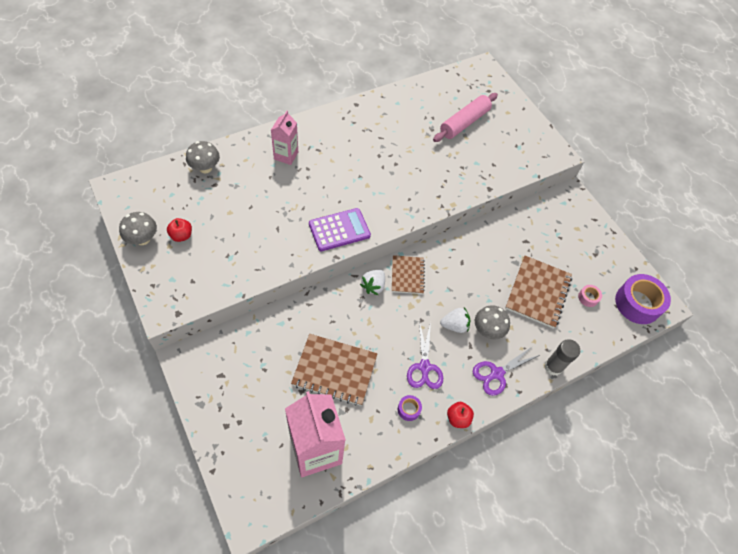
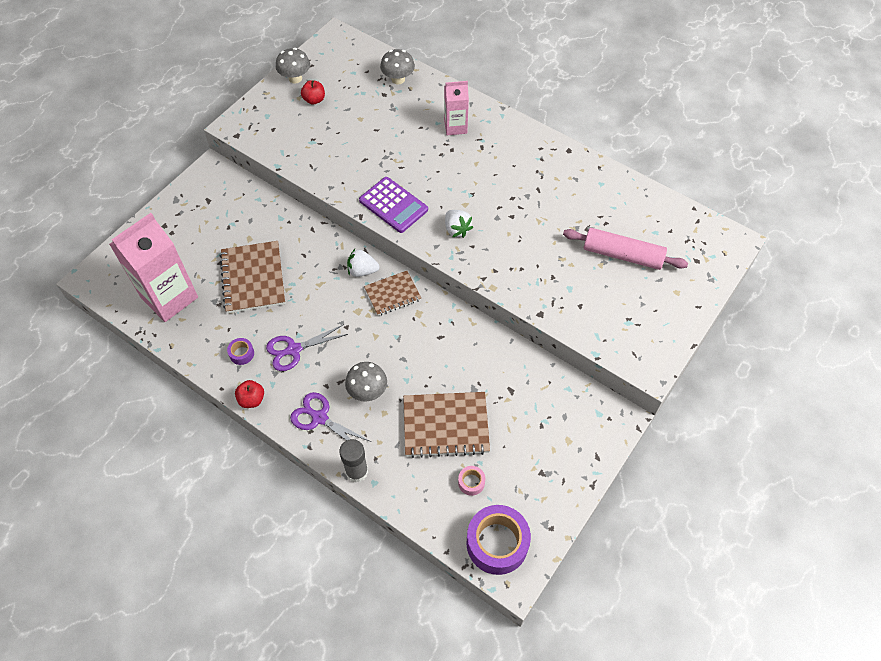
camera: 70 degrees right, 0 degrees up
(454, 325) = (356, 358): white strawberry -> white strawberry (457, 229)

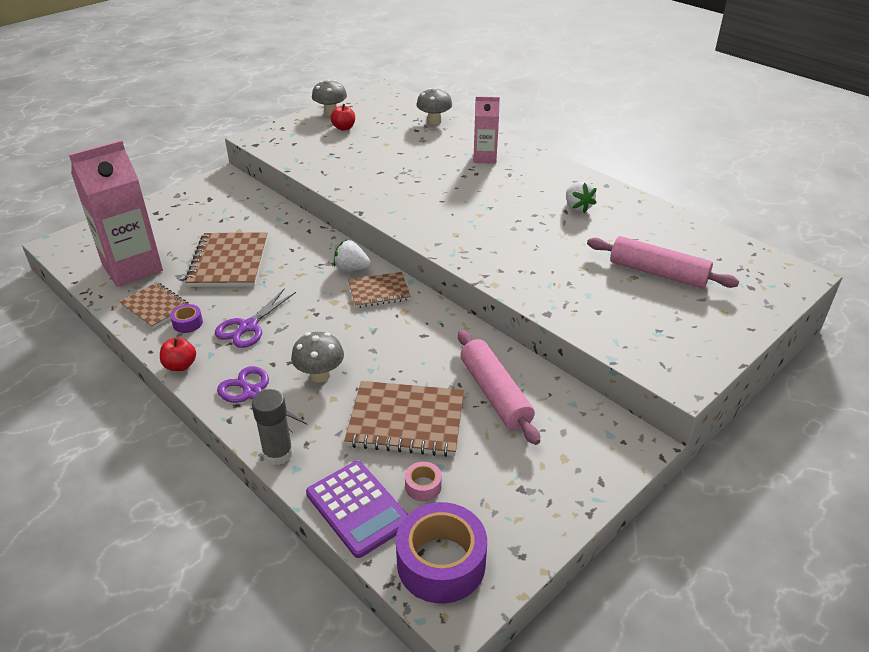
camera: 10 degrees right, 20 degrees down
(207, 339) = (155, 307): none -> brown notebook
(294, 350) = (248, 326): purple scissors -> purple scissors turned 45 degrees counterclockwise
(393, 205) = (399, 208): purple calculator -> purple calculator (358, 508)
(457, 229) = (465, 233): white strawberry -> white strawberry (577, 207)
(508, 389) = (494, 394): none -> pink rolling pin

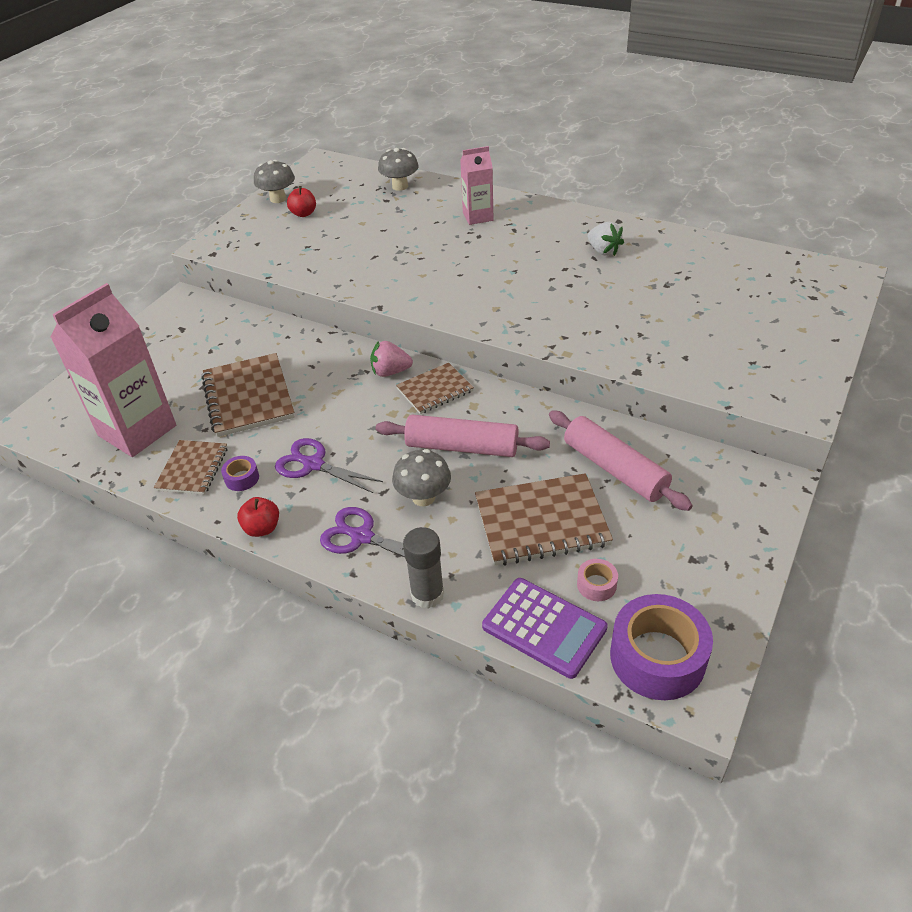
camera: 15 degrees left, 5 degrees up
(155, 307) = (193, 469): brown notebook -> brown notebook turned 75 degrees clockwise
(248, 326) = (313, 464): purple scissors -> purple scissors turned 105 degrees clockwise
(351, 269) = (390, 372): white strawberry -> pink strawberry
(658, 273) = (719, 303): pink rolling pin -> pink rolling pin (462, 447)

